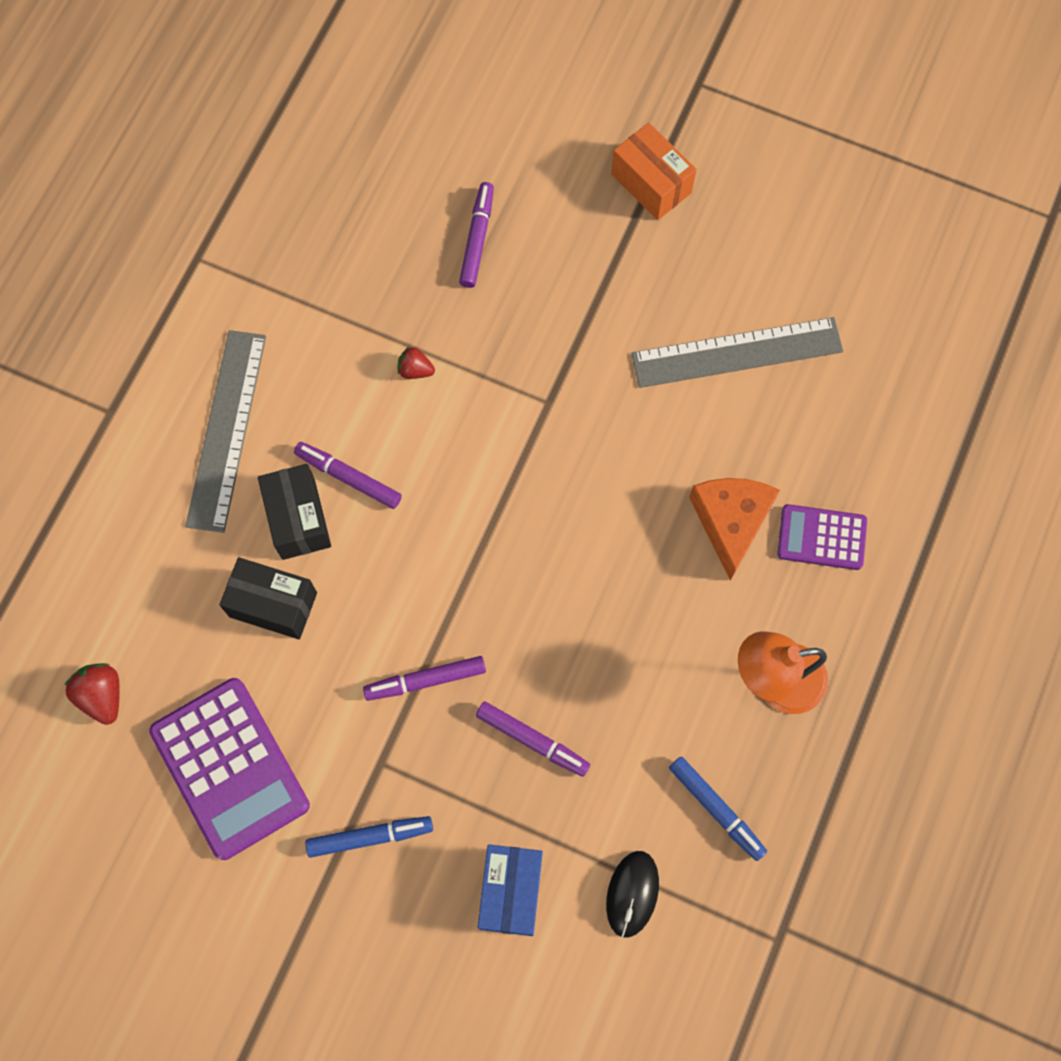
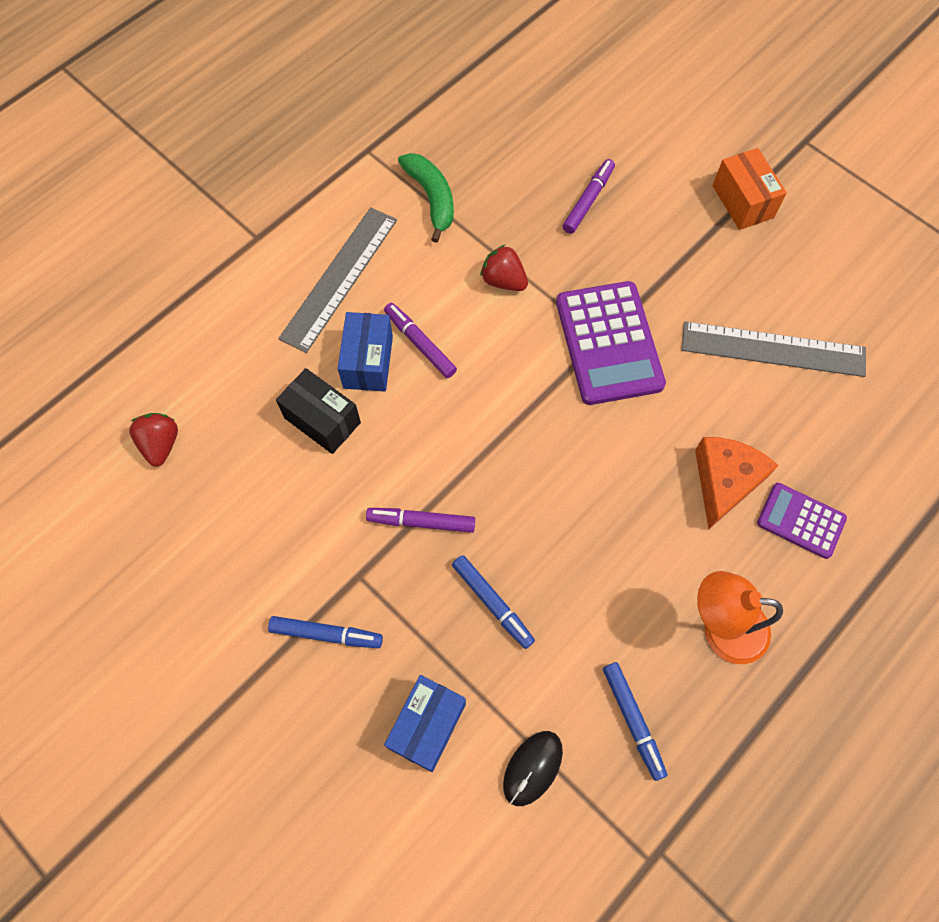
camera: 20 degrees right, 5 degrees down
(230, 768) = (236, 536): purple calculator -> purple calculator (609, 343)
(296, 295) = (431, 198): none -> green banana
(298, 519) = (368, 362): black box -> blue box
(415, 370) = (503, 280): red strawberry -> red strawberry, size x1.55
(532, 740) = (492, 603): purple marker -> blue marker

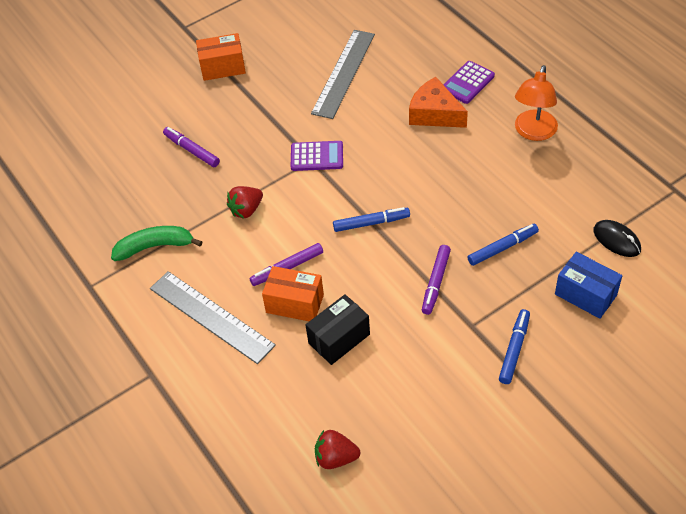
camera: 75 degrees left, 15 degrees down
(368, 362) = (295, 303): blue box -> orange box
(609, 343) = (317, 156): purple calculator -> purple calculator, size x0.57
(633, 720) = (589, 185): blue marker -> blue marker (371, 223)

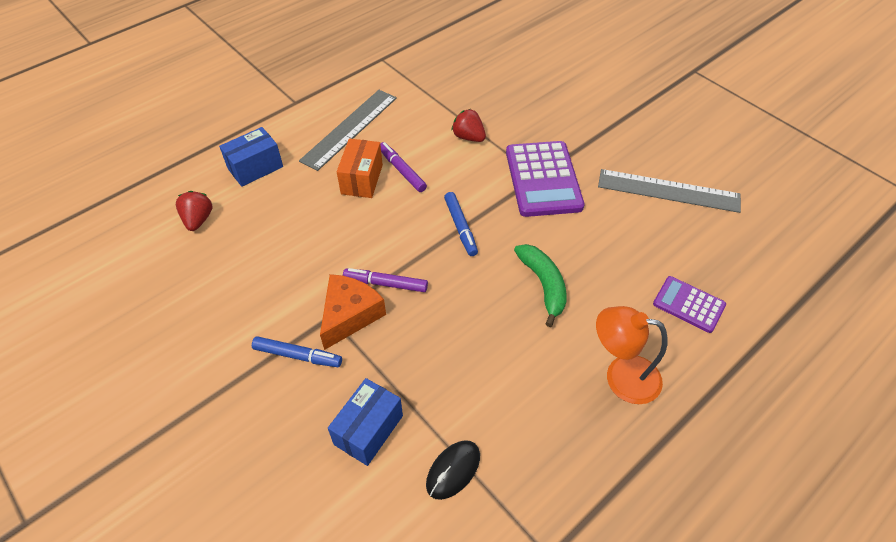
camera: 80 degrees right, 0 degrees up
(155, 246) = (423, 87): green banana -> green banana (543, 285)
(192, 150) = (535, 95): purple marker -> none
(223, 67) = (647, 102): orange box -> none
(260, 408) = (255, 168): none -> blue box
(317, 156) = (543, 179): purple calculator -> purple calculator, size x1.76
(339, 339) = (321, 213): black box -> none
(434, 114) = (628, 274): orange cheese -> orange cheese (349, 315)
(502, 248) = (434, 344): blue marker -> none

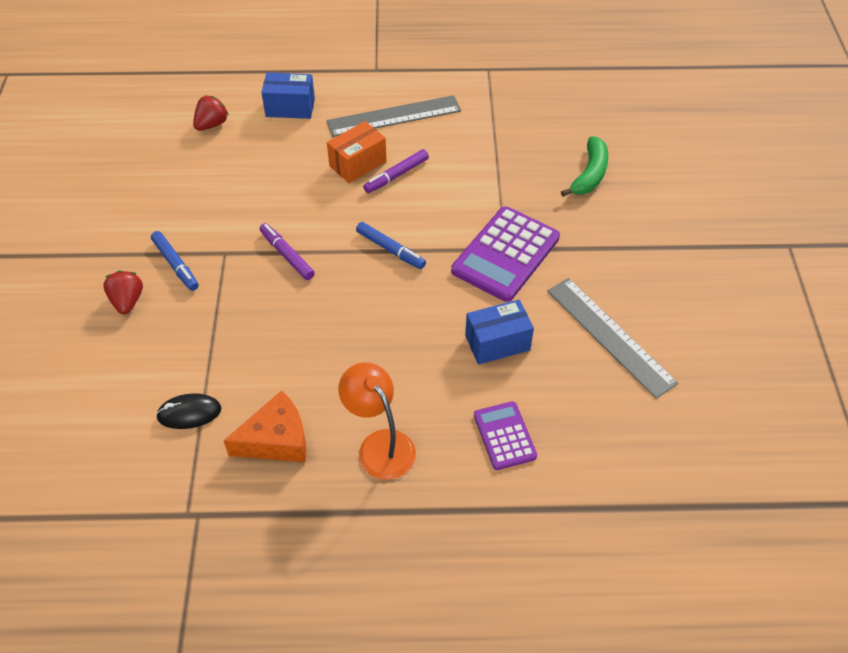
camera: 40 degrees right, 0 degrees up
(349, 315) = (238, 260): orange cheese -> orange cheese (276, 440)
(368, 430) = (166, 346): blue box -> blue box (497, 343)
(402, 170) = (396, 175): purple marker -> purple marker turned 135 degrees counterclockwise
(460, 227) = (390, 249): blue marker -> blue marker turned 75 degrees counterclockwise
(468, 137) = (484, 180): red strawberry -> red strawberry (127, 301)
(543, 285) = (402, 337): green banana -> green banana (589, 174)

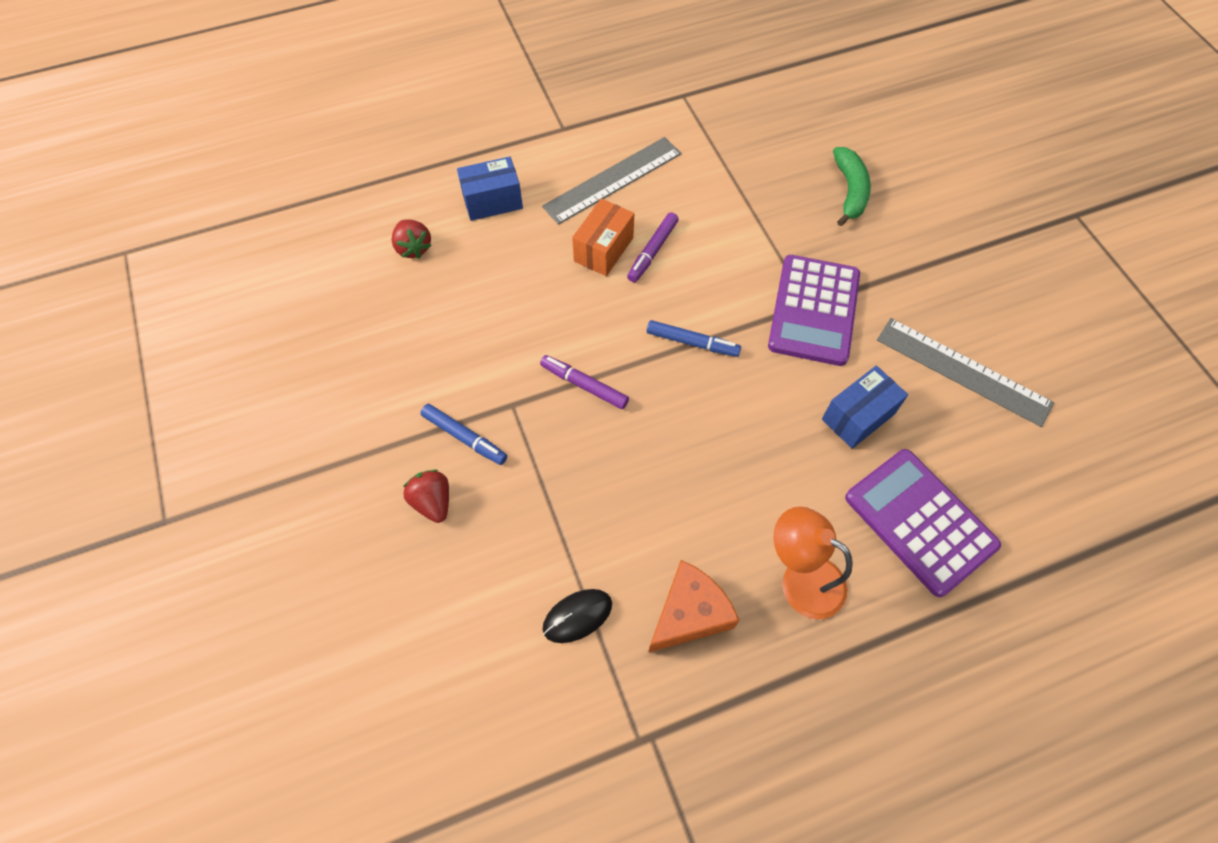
camera: 20 degrees left, 10 degrees up
(212, 124) = (413, 248): red strawberry -> red strawberry turned 135 degrees clockwise
(504, 436) = (919, 522): purple calculator -> purple calculator, size x1.76

